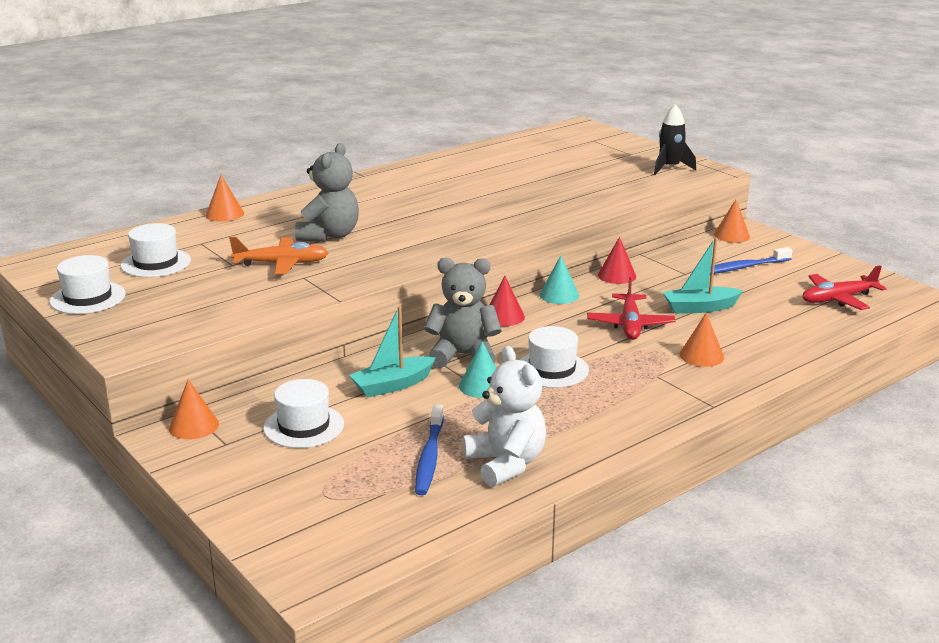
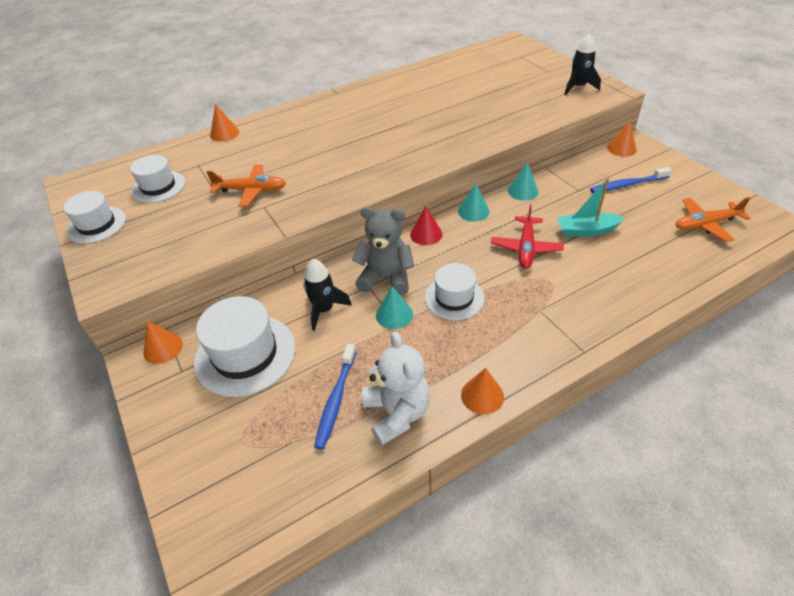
camera: 10 degrees right, 20 degrees up
(304, 426) = (245, 354): white hat -> white hat, size x1.58
(329, 235) = (295, 159): grey teddy bear -> none
(392, 385) = (324, 310): turquoise boat -> black rocket
(617, 275) = (523, 191): red cone -> turquoise cone
(701, 356) = (581, 288): orange cone -> orange cone (482, 395)
(838, 299) = (705, 224): red plane -> orange plane

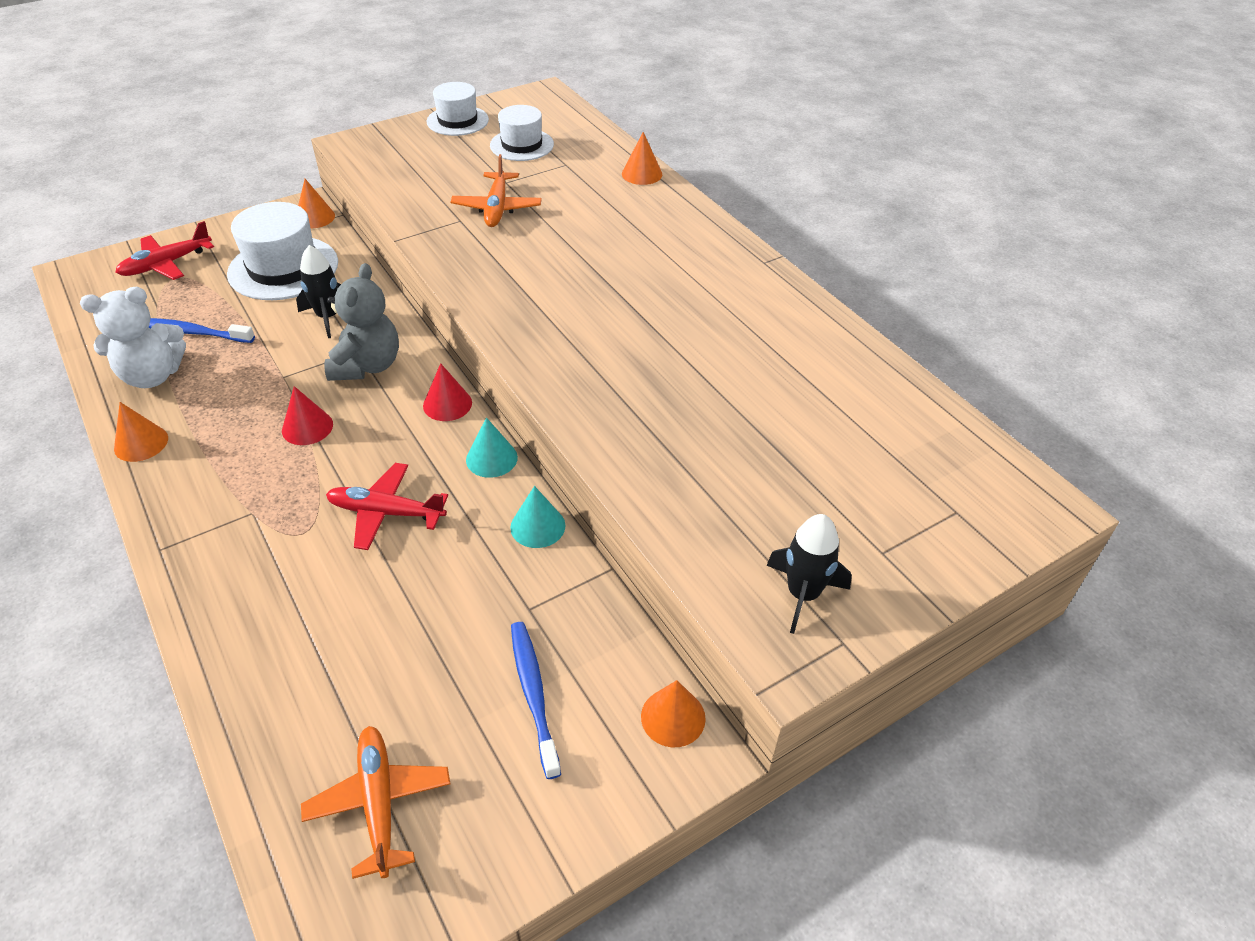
camera: 85 degrees right, 0 degrees up
(214, 457) = (166, 264): none -> red plane
(394, 314) = (298, 373): turquoise cone -> none
(454, 298) = (307, 427): white hat -> red cone
(586, 230) = (409, 598): turquoise boat -> none

